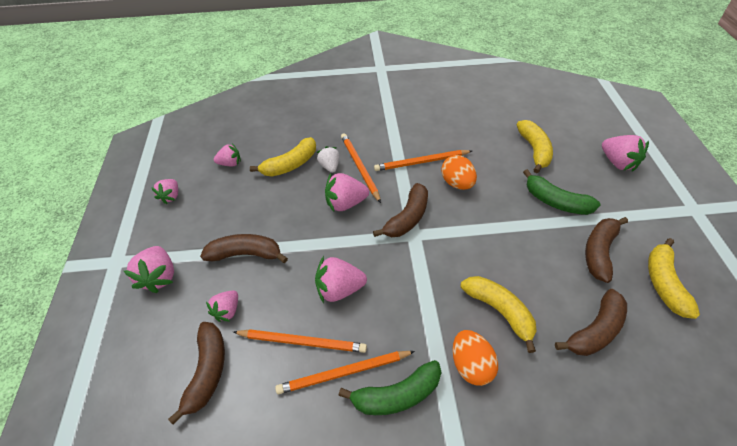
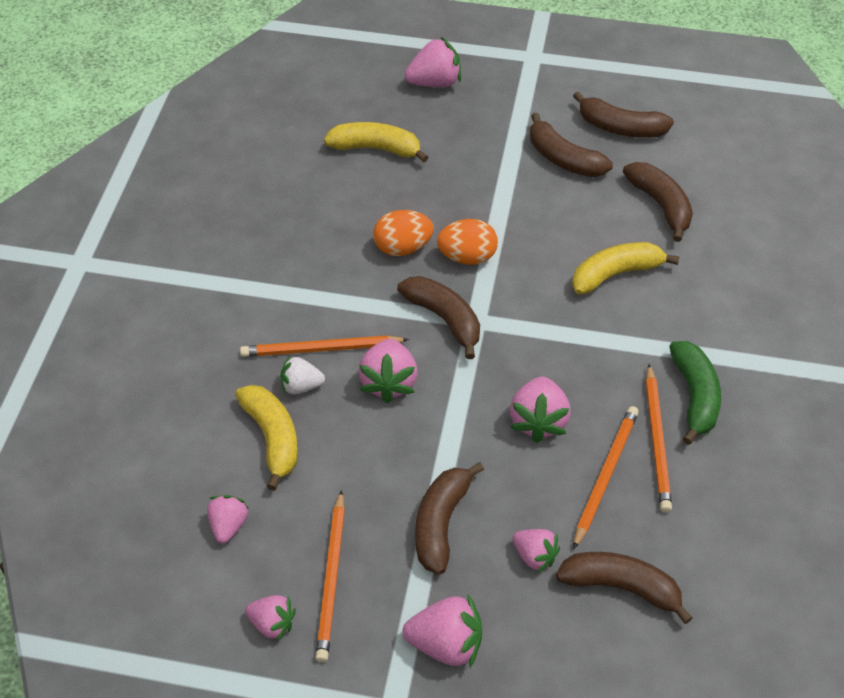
camera: 75 degrees left, 0 degrees up
(421, 162) = (343, 274): orange pencil -> orange pencil (332, 578)
(471, 365) = (675, 321): orange egg -> orange egg (467, 257)
(555, 201) = (475, 164): green banana -> none
(663, 283) = (620, 128): yellow banana -> brown banana

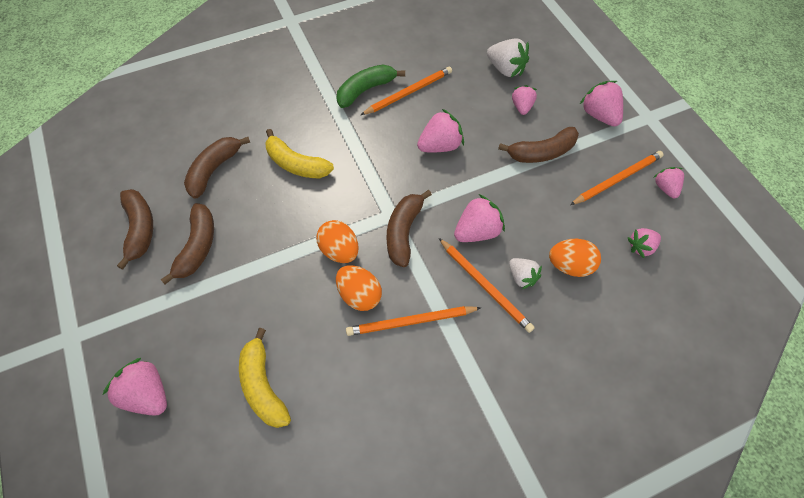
camera: 125 degrees left, 10 degrees up
(272, 438) = (570, 266): yellow banana -> orange egg
(605, 476) = (449, 102): orange pencil -> orange pencil (411, 322)
(622, 587) = (505, 69): brown banana -> white strawberry

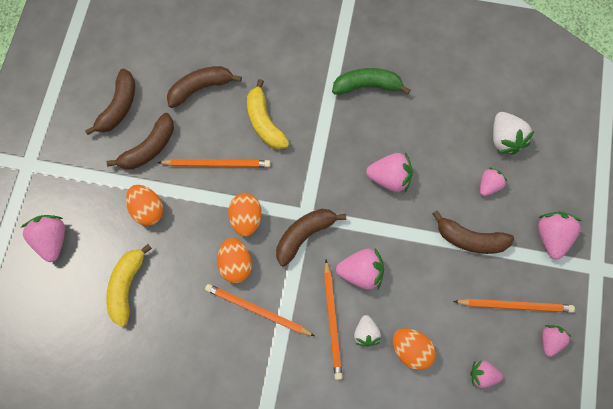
camera: 35 degrees right, 10 degrees up
(235, 301) = (147, 210): none -> orange egg
(408, 92) = (402, 110): orange pencil -> orange pencil (217, 164)

